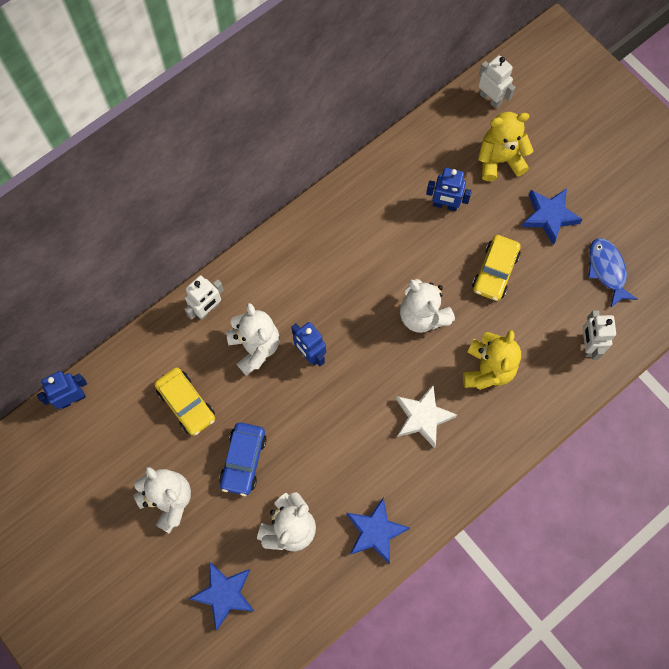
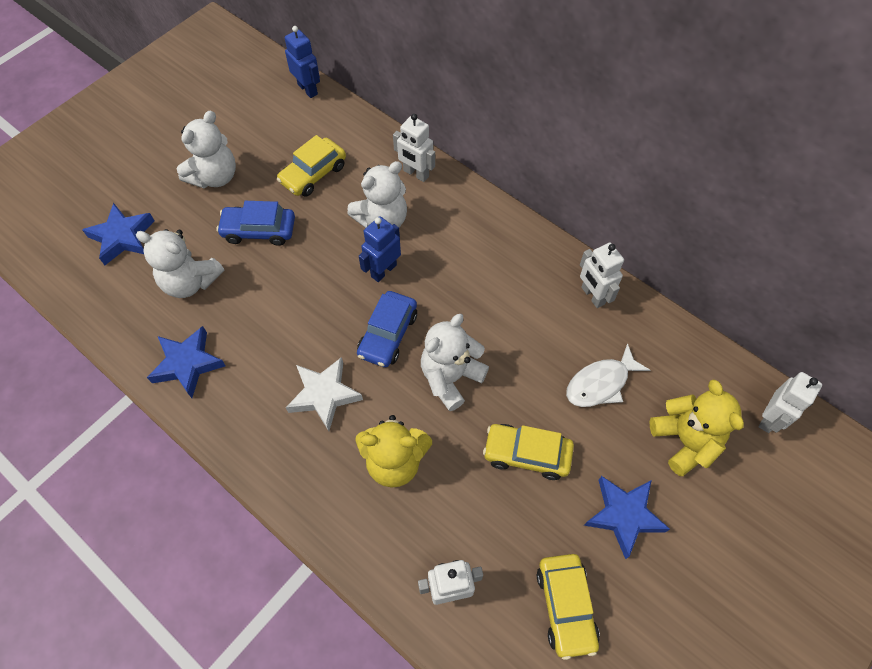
camera: 80 degrees right, 10 degrees down
(366, 191) = (592, 296): none -> white robot
(375, 359) = (388, 334): none -> blue car
(445, 205) = (601, 383): blue robot -> white fish
(607, 270) = (565, 606): blue fish -> yellow car

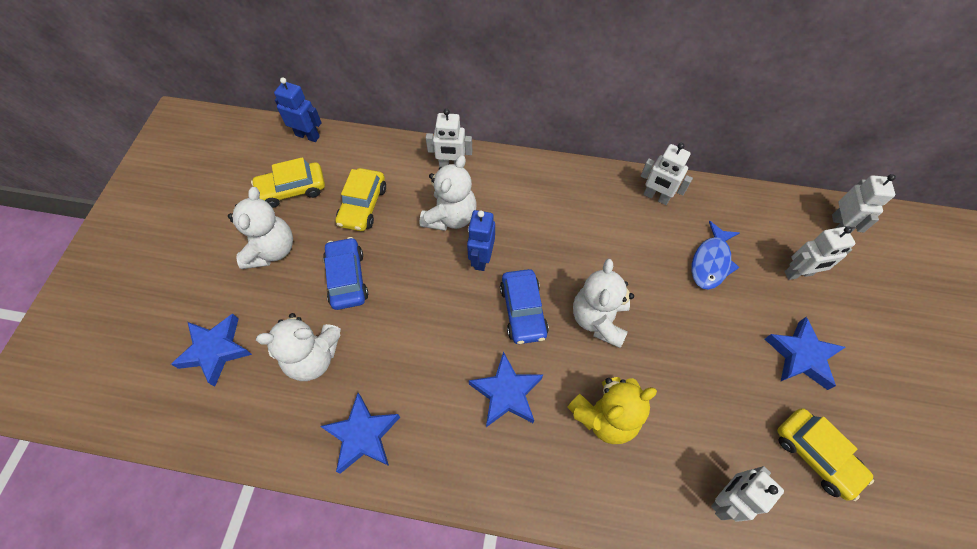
camera: 30 degrees left, 0 degrees up
(259, 230) = (347, 278): blue car -> blue car turned 105 degrees clockwise
(324, 395) = (506, 393): white star -> blue star
(527, 454) = (700, 349): yellow car -> yellow car (292, 190)
(601, 383) = (711, 262): white fish -> blue fish
(685, 441) = (798, 273): yellow teddy bear -> white robot

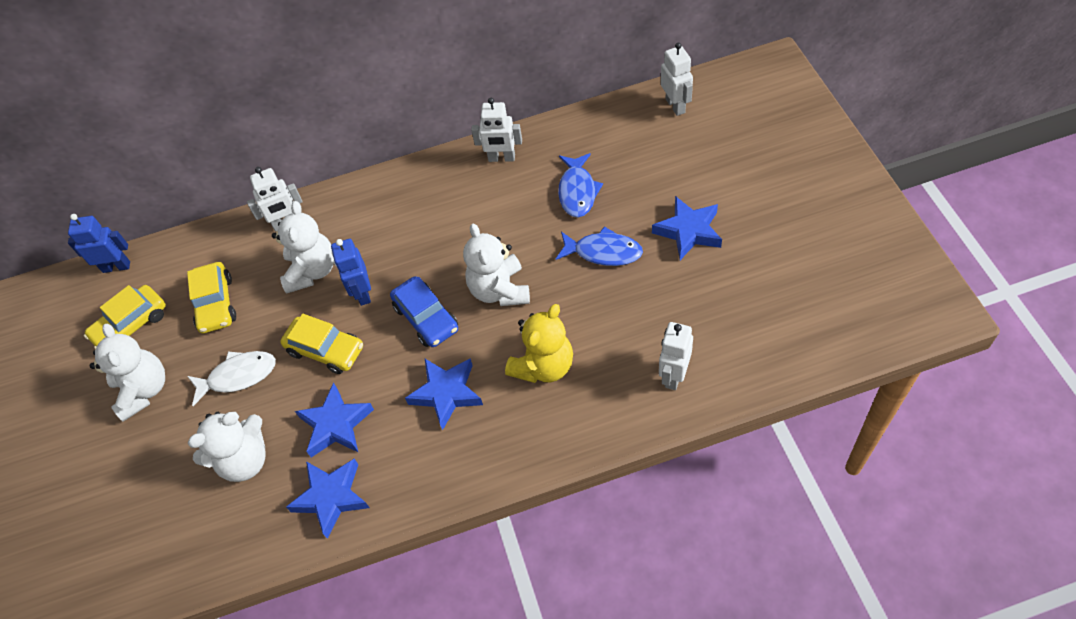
camera: 20 degrees left, 5 degrees down
(215, 350) = (140, 505): blue star -> blue star (336, 424)
(347, 278) = (238, 376): blue car -> white fish
(710, 333) = (603, 252): none -> blue fish
(798, 273) = (658, 164): white robot -> none
(816, 455) = (732, 303): yellow car -> yellow car (326, 350)

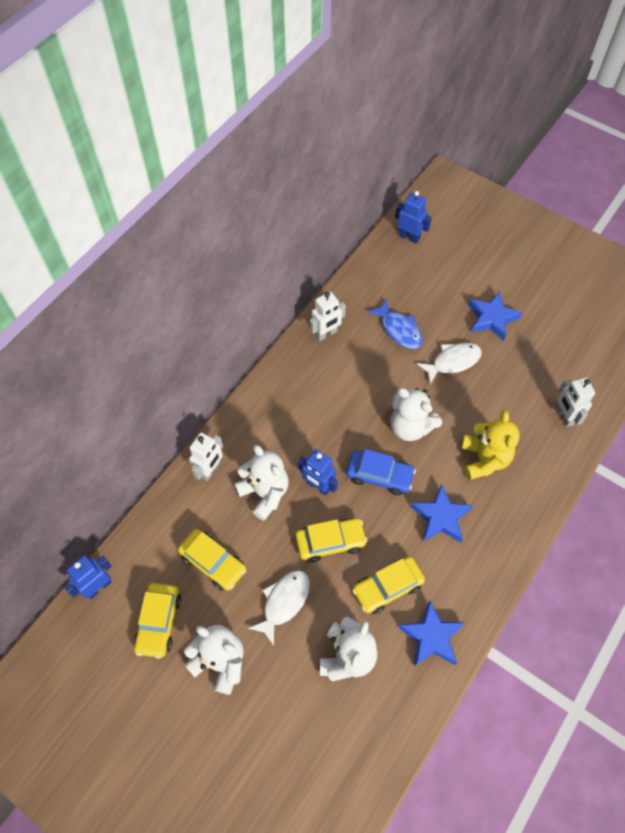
camera: 45 degrees left, 5 degrees up
(336, 424) = (387, 587): blue star -> yellow car
(603, 252) = (452, 362): blue fish -> white fish
(675, 106) = (409, 237): white robot -> blue robot

